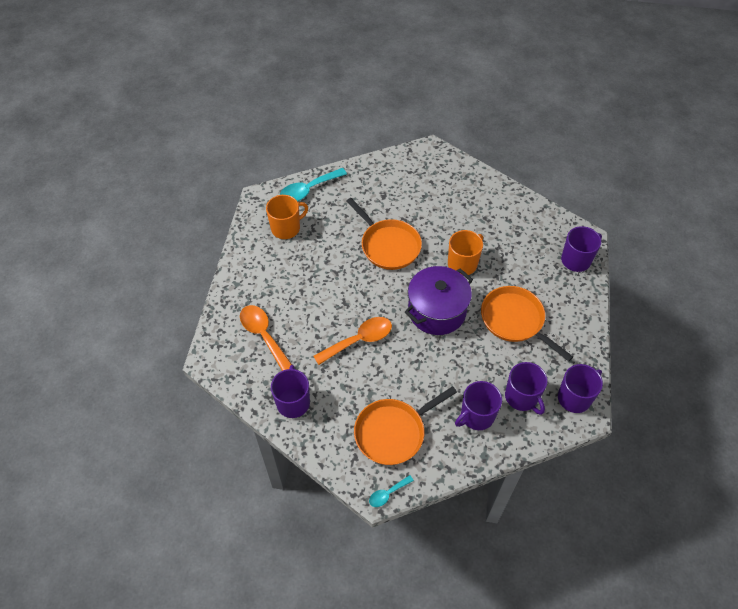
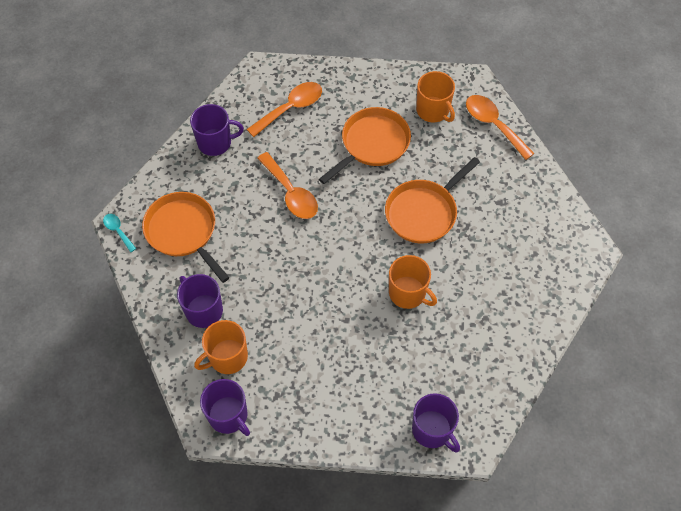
camera: 85 degrees right, 5 degrees up
(308, 190) = (493, 125): turquoise spoon -> orange spoon
(437, 311) = (335, 267): purple pot -> none
(515, 320) = (330, 352): orange pan -> orange pan (372, 144)
(522, 397) = (227, 357): purple mug -> orange mug

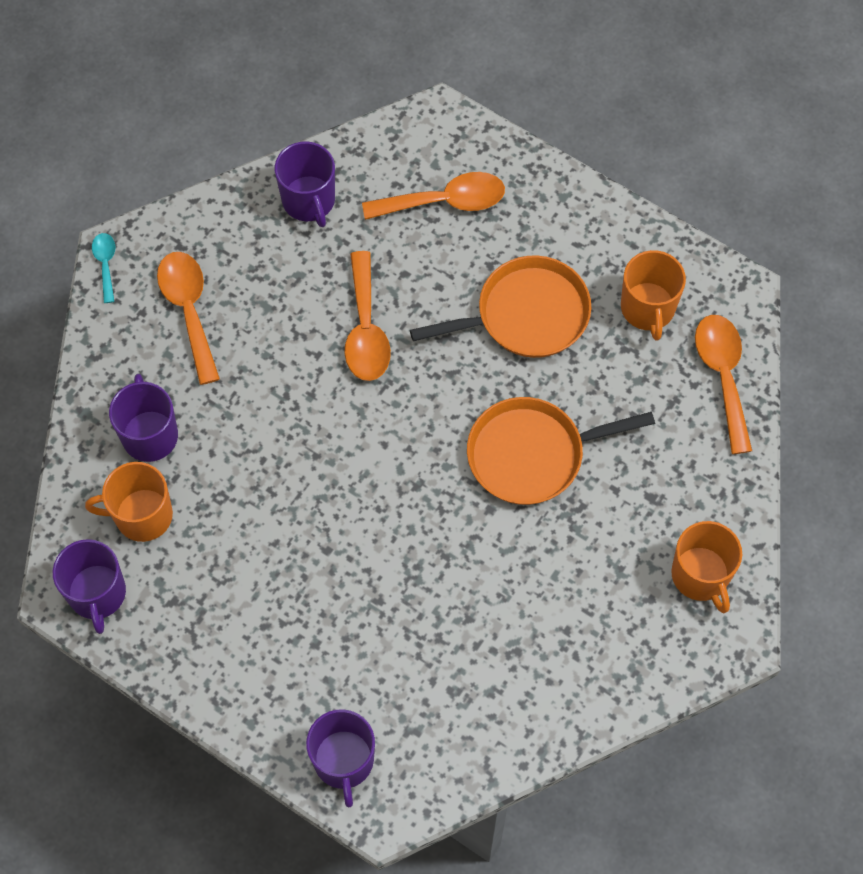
camera: 30 degrees right, 5 degrees up
(183, 232) = (189, 310): orange pan -> orange spoon
(215, 142) = (309, 201): purple mug -> purple mug turned 45 degrees clockwise
(408, 293) = (433, 558): orange mug -> orange mug (701, 576)

